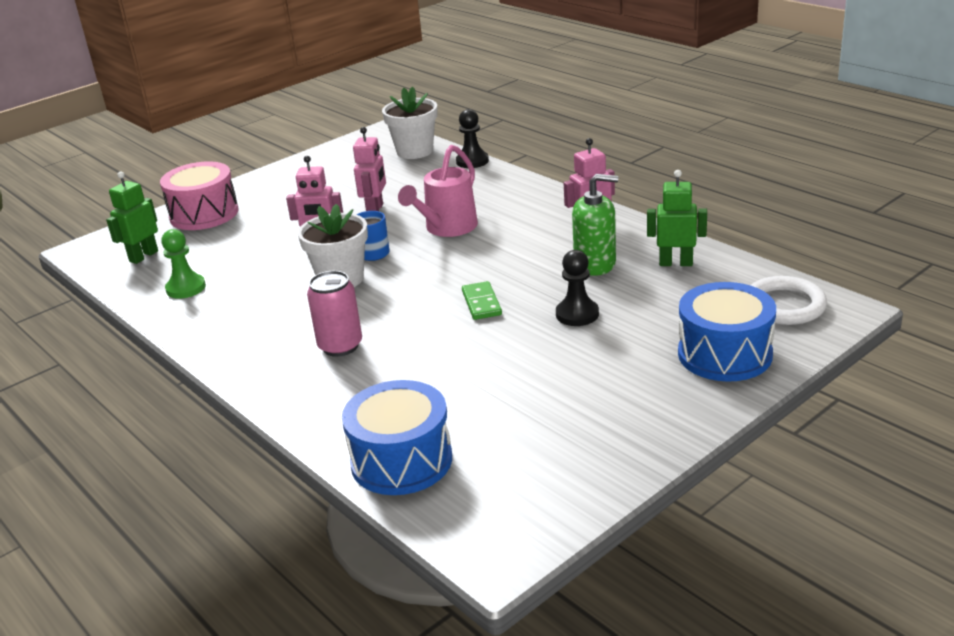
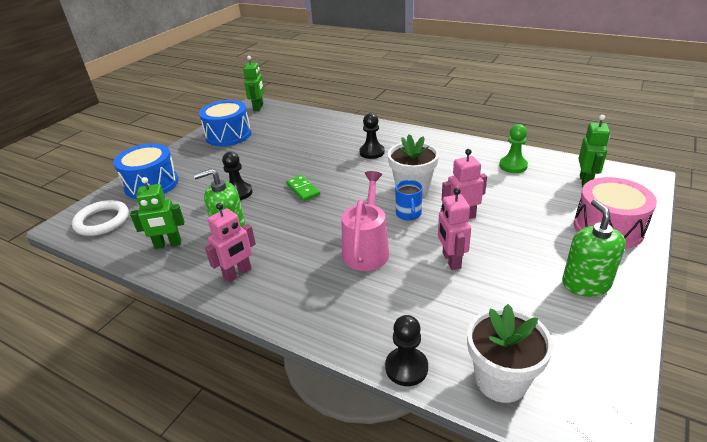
camera: 160 degrees right, 5 degrees up
(288, 184) = (585, 284): none -> green soap dispenser
(340, 346) = (372, 152): pink can -> black pawn
(401, 461) = (304, 119): blue drum -> blue drum (228, 135)
(489, 536) = (258, 107): none -> green robot

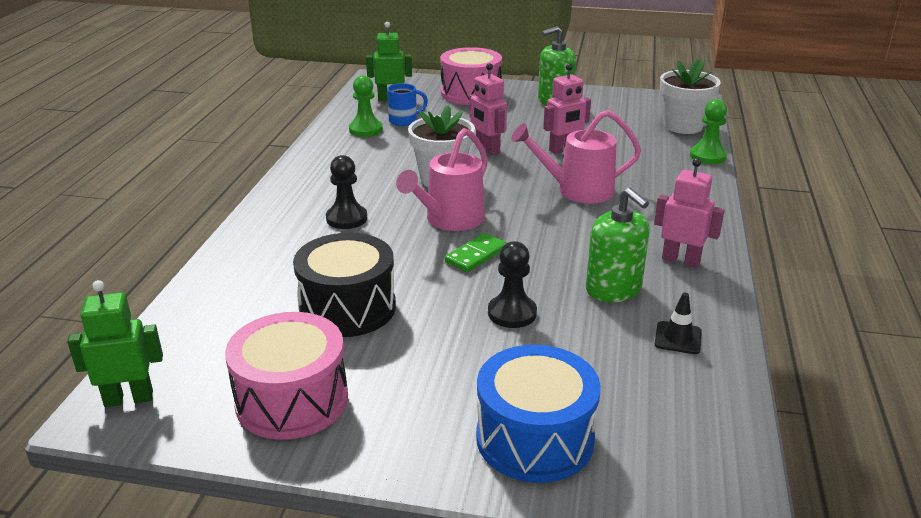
camera: 110 degrees left, 5 degrees down
(102, 221) = (683, 450): white ring -> none
(168, 244) = (678, 338): green robot -> black traffic cone
(228, 135) = (292, 400): blue drum -> pink drum
(281, 149) = (347, 308): none -> black drum
(350, 186) = (449, 220): none -> pink watering can
(406, 367) = (707, 156): black pawn -> green pawn
(409, 214) = (497, 176): blue mug -> blue mug (404, 121)

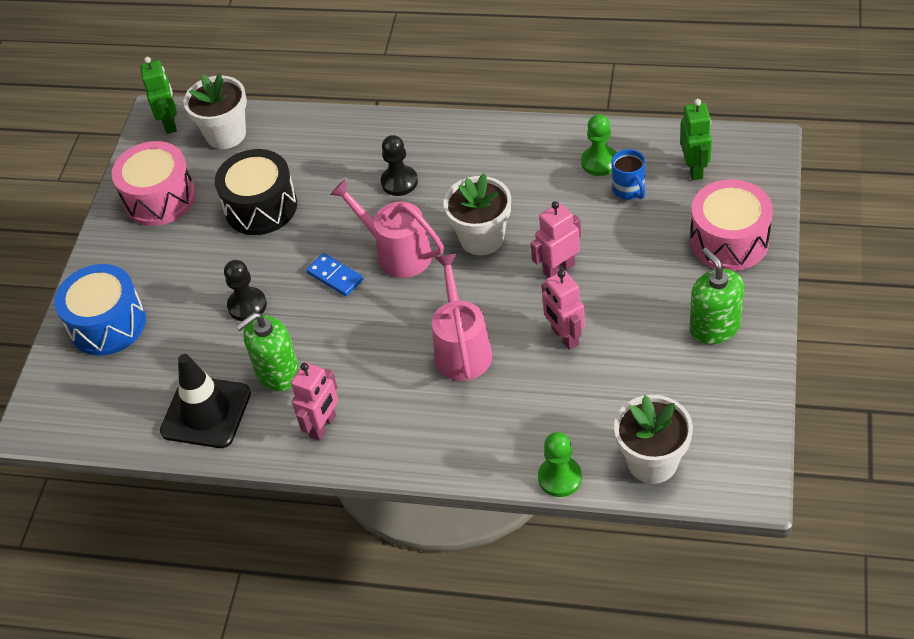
camera: 95 degrees right, 20 degrees up
(191, 342) = (226, 134): none -> white flower pot
(476, 255) = (335, 276): green domino -> blue domino
(678, 338) = (206, 412): black traffic cone -> black traffic cone, size x2.14

